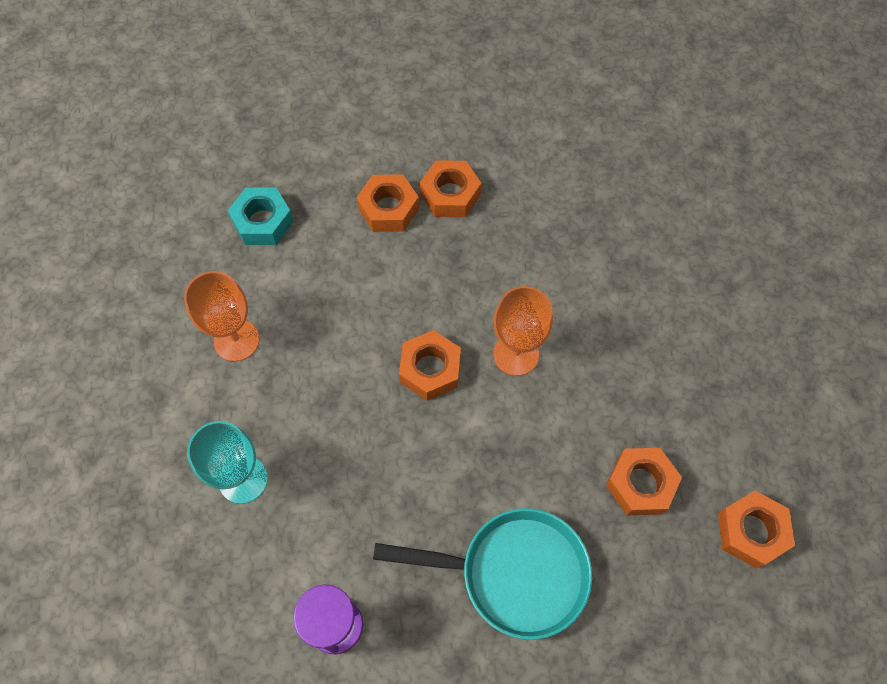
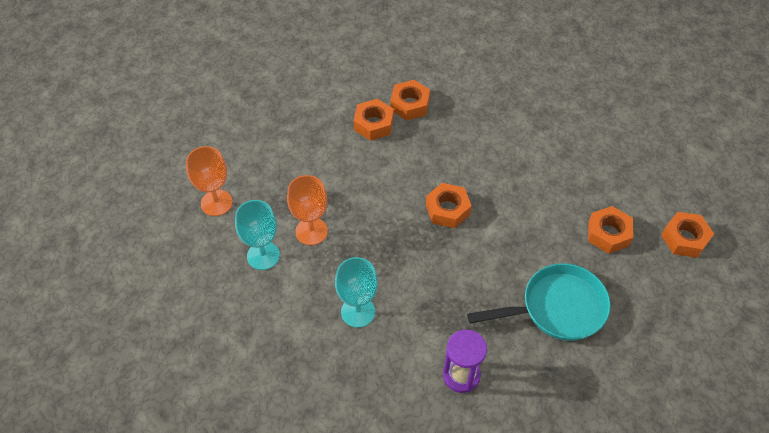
camera: 20 degrees left, 10 degrees down
(160, 354) = (263, 255): none -> turquoise goblet
(263, 222) = (293, 155): turquoise nut -> none
(516, 354) = (497, 184): orange goblet -> orange goblet (216, 203)

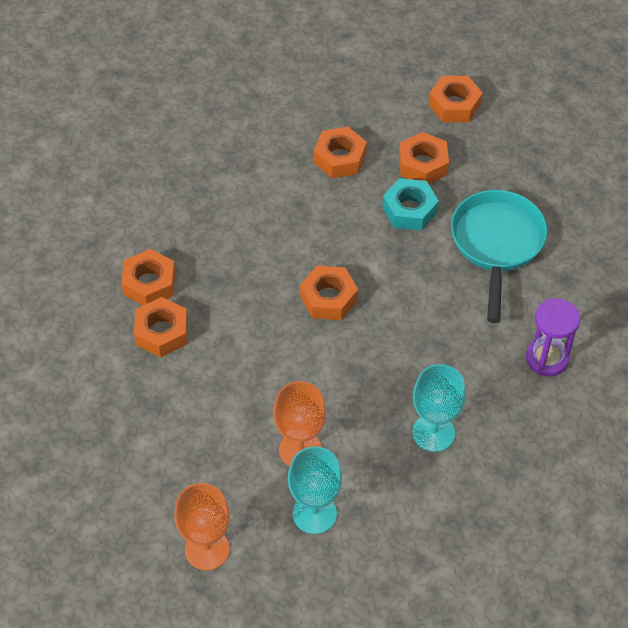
camera: 70 degrees left, 0 degrees up
(557, 237) = (409, 210): none -> turquoise nut
(581, 178) = (339, 158): none -> orange nut

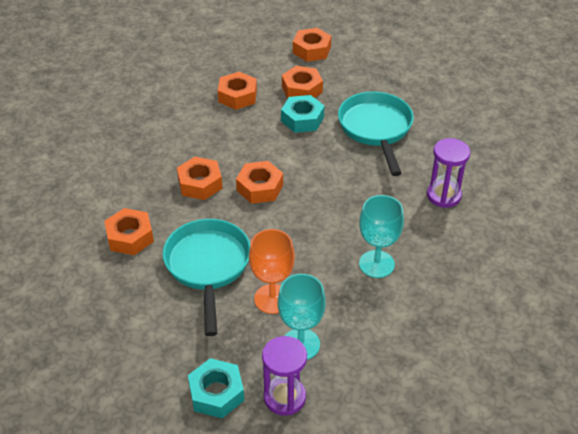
camera: 15 degrees left, 10 degrees down
(149, 283) = (110, 205): orange nut -> orange nut (200, 184)
(207, 549) = (216, 393): orange goblet -> turquoise nut
(239, 391) = (208, 266): none -> turquoise pan
(278, 572) = (284, 397): none -> purple hourglass

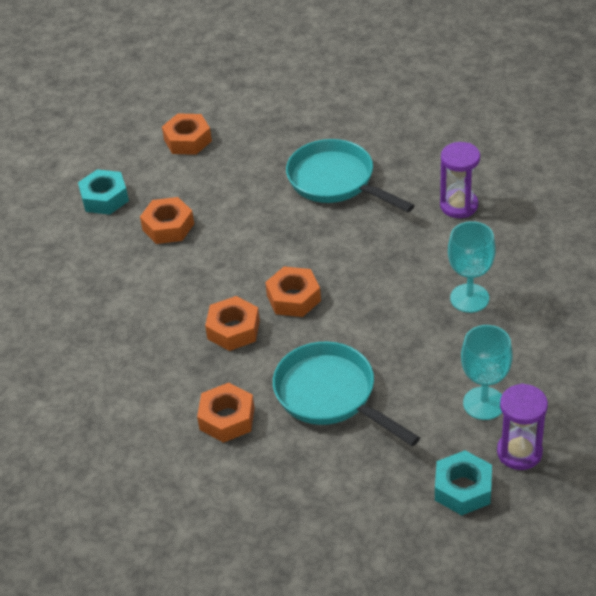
camera: 35 degrees left, 0 degrees up
(272, 299) = (418, 384): orange goblet -> none
(302, 89) = (223, 184): orange nut -> none
(302, 119) = (258, 212): turquoise nut -> turquoise nut (104, 198)

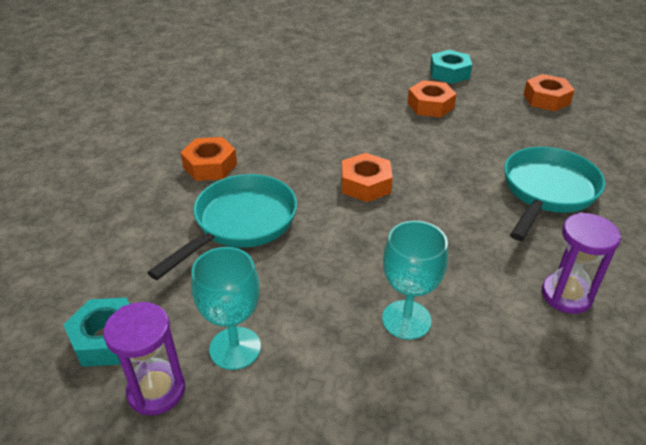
camera: 75 degrees right, 5 degrees down
(233, 329) = (316, 155): orange nut -> none

